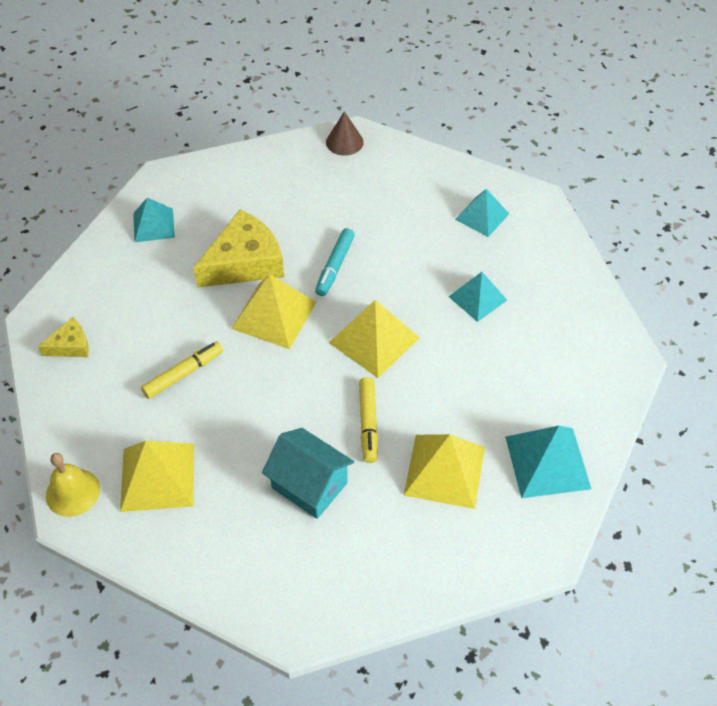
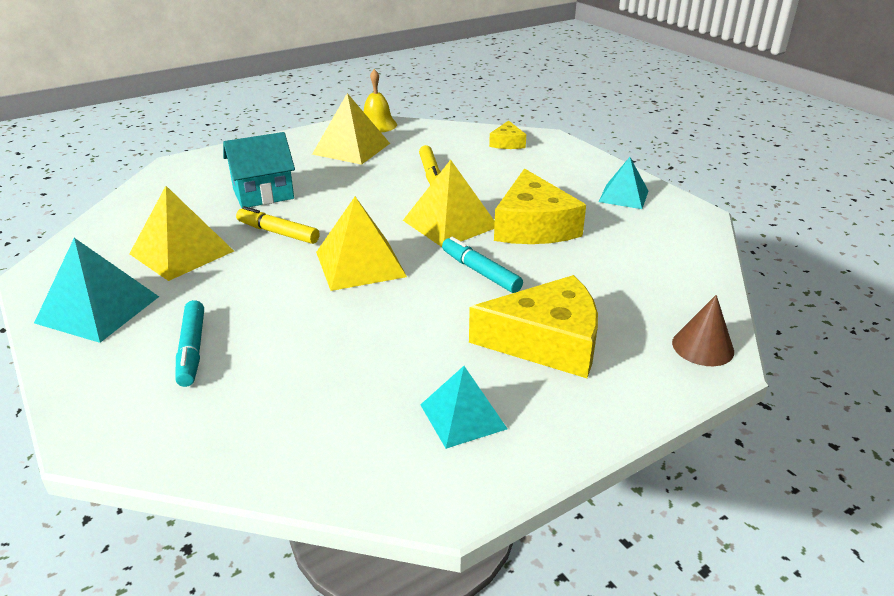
camera: 120 degrees right, 20 degrees down
(390, 206) = (547, 342): none -> yellow cheese
(477, 298) = (334, 351): turquoise pyramid -> none
(535, 370) = (192, 350): none -> turquoise marker

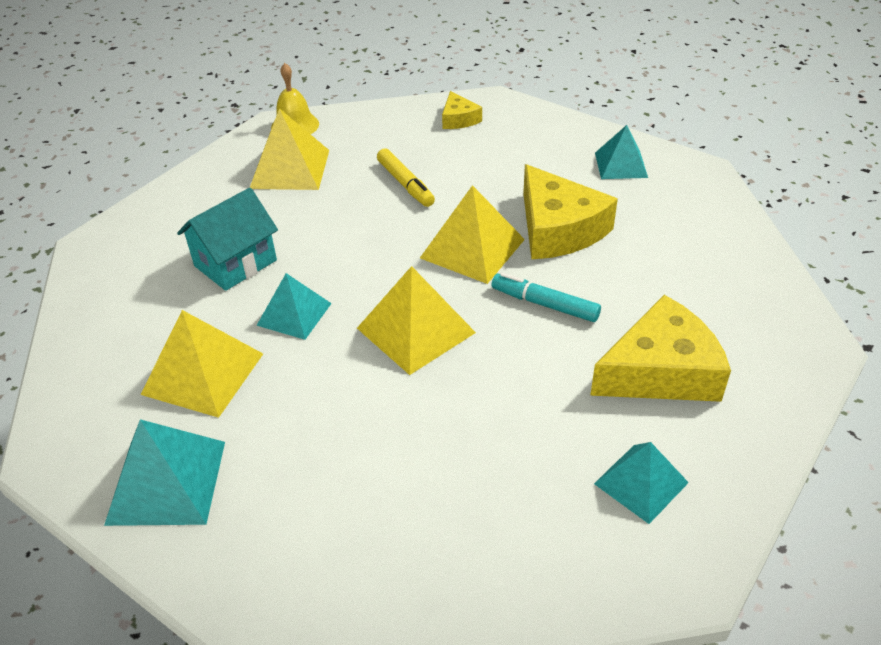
camera: 20 degrees left, 10 degrees up
(192, 350) = (318, 498): turquoise marker -> none
(278, 233) = (294, 314): yellow marker -> turquoise pyramid
(702, 347) = (796, 332): brown cone -> none

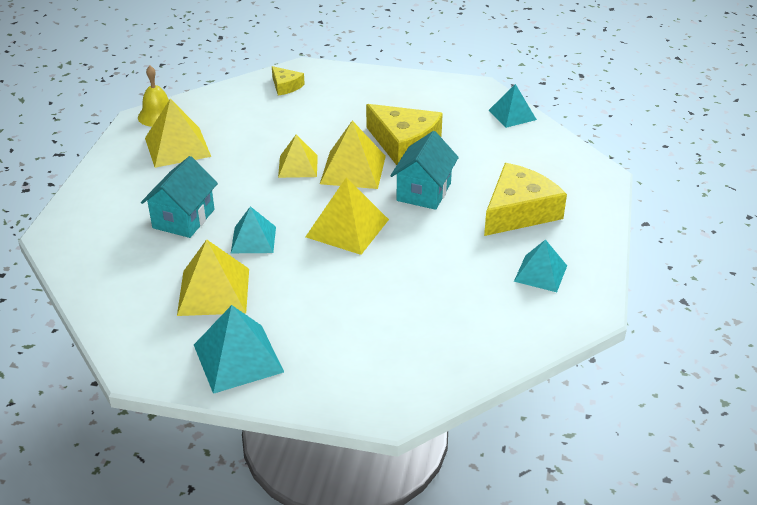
camera: 25 degrees left, 5 degrees down
(405, 184) = (276, 138): yellow marker -> none
(408, 227) = (298, 166): none -> yellow pyramid
(544, 304) = (424, 192): turquoise marker -> turquoise house
(620, 165) = (422, 94): turquoise pyramid -> turquoise pyramid (512, 115)

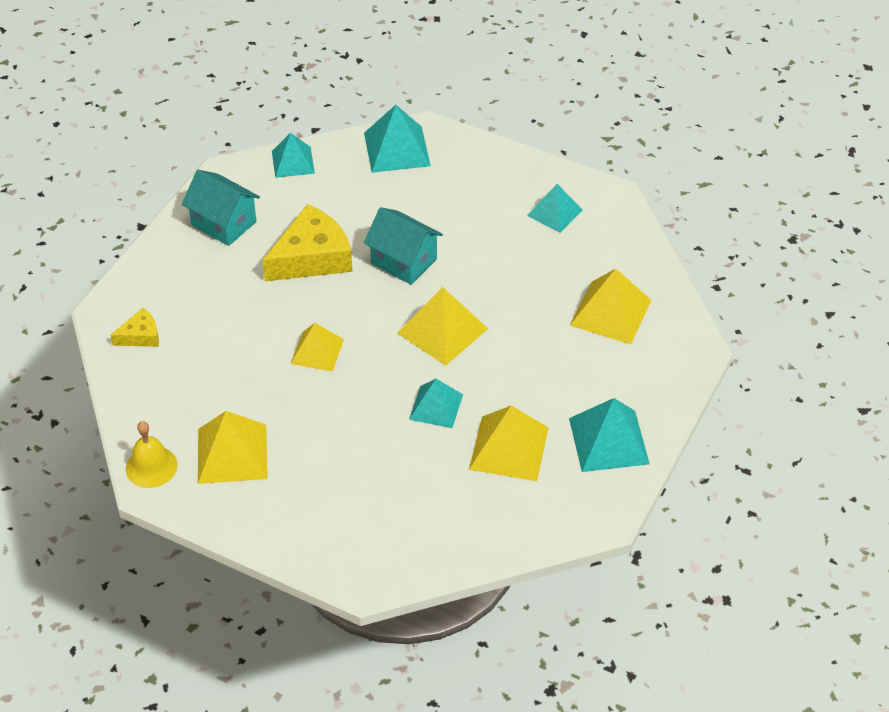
camera: 75 degrees left, 10 degrees up
(183, 219) = (378, 461): turquoise house -> turquoise house (224, 223)
(353, 169) = (342, 307): yellow pyramid -> yellow pyramid (611, 312)
(519, 211) = (461, 202): yellow cheese -> none
(565, 164) = (397, 149): none -> turquoise pyramid

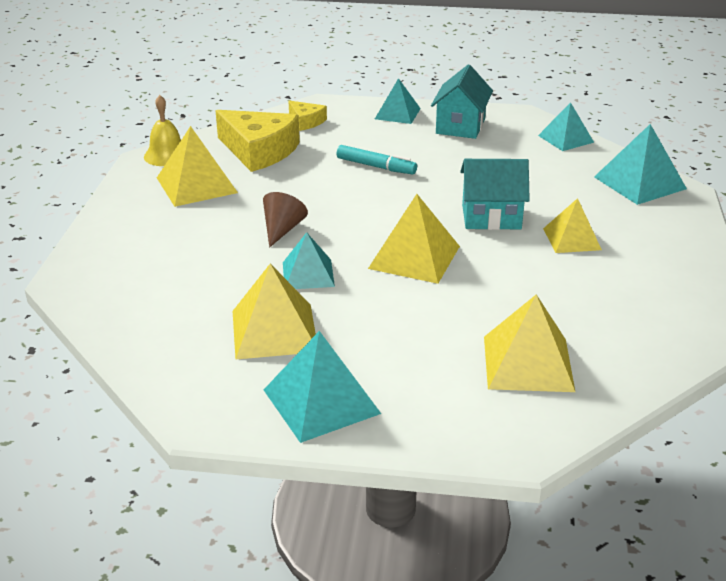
camera: 70 degrees right, 15 degrees down
(271, 309) = (376, 166): none -> turquoise marker
(312, 257) = (455, 171): yellow cheese -> yellow cheese (259, 151)
(317, 351) = (340, 198): yellow pyramid -> yellow pyramid (571, 239)
(353, 407) = (282, 229): none -> brown cone
(403, 261) = (491, 217): turquoise house -> turquoise house turned 75 degrees clockwise
(555, 212) = (650, 292): turquoise pyramid -> turquoise pyramid (397, 113)

